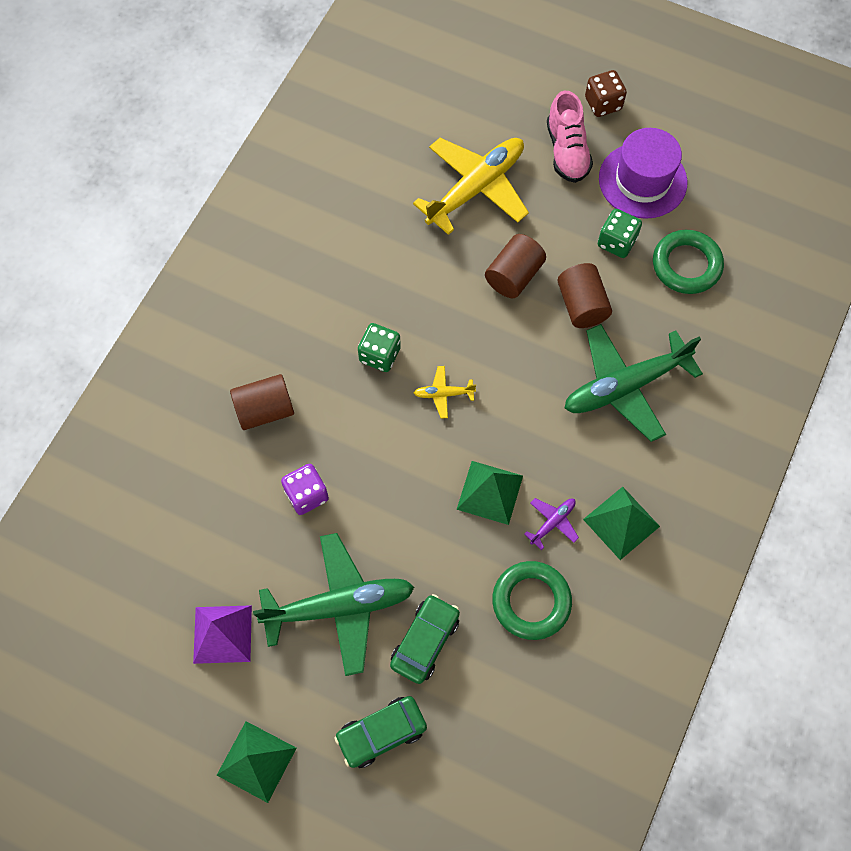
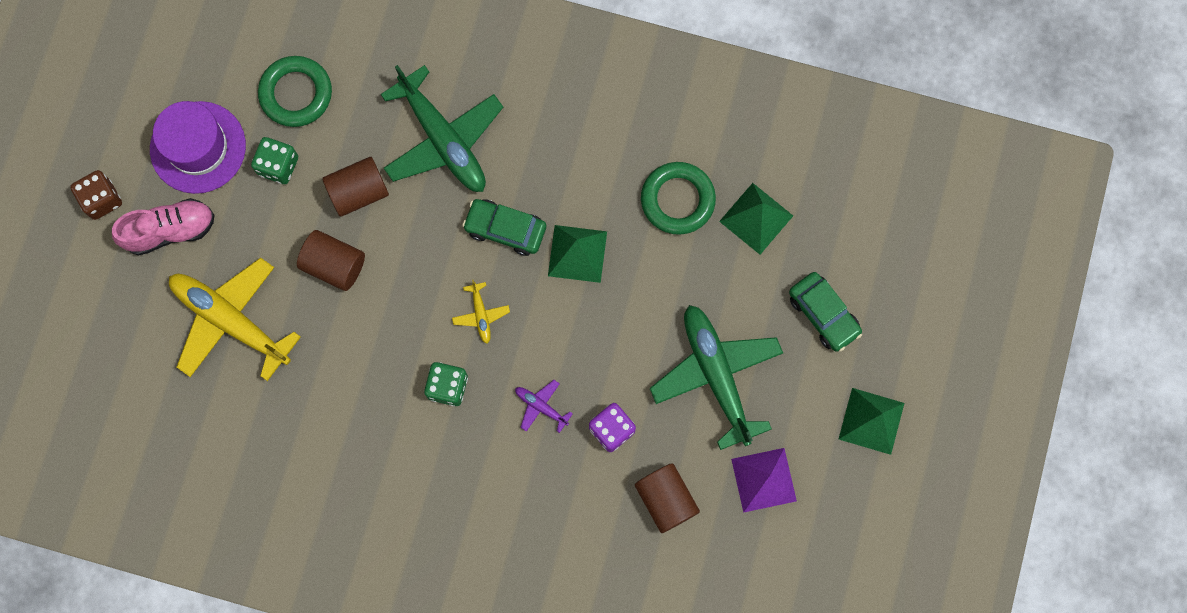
camera: 100 degrees left, 10 degrees up
(265, 410) = (528, 492): brown cylinder -> brown cylinder (666, 499)
(425, 641) = (733, 290): green car -> green car (505, 229)
(552, 522) = (597, 191): purple plane -> purple plane (541, 407)
(621, 522) = (586, 128): green pyramid -> green pyramid (756, 218)

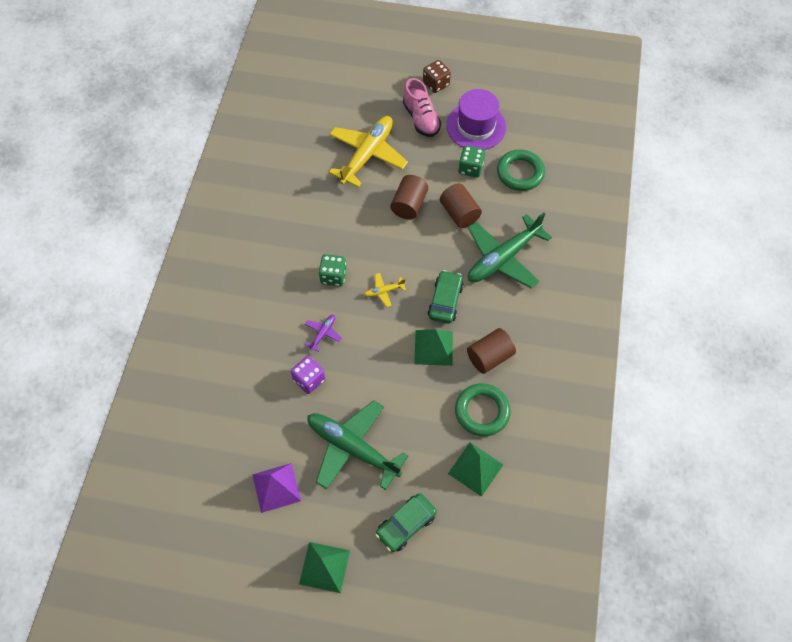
camera: 85 degrees right, 15 degrees down
(666, 499) = (260, 419): brown cylinder -> brown cylinder (489, 357)
(716, 375) = (352, 448): green plane -> green plane turned 120 degrees counterclockwise

